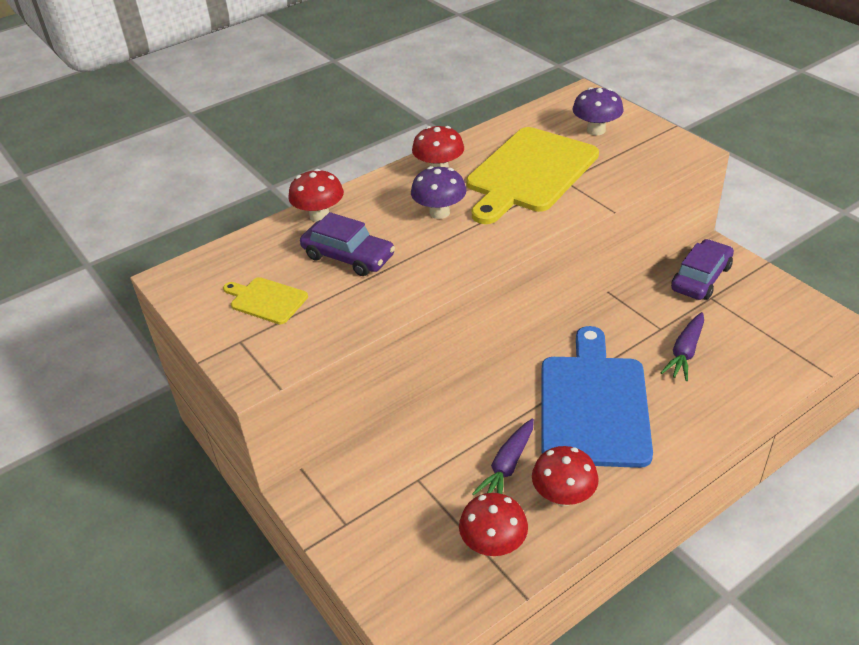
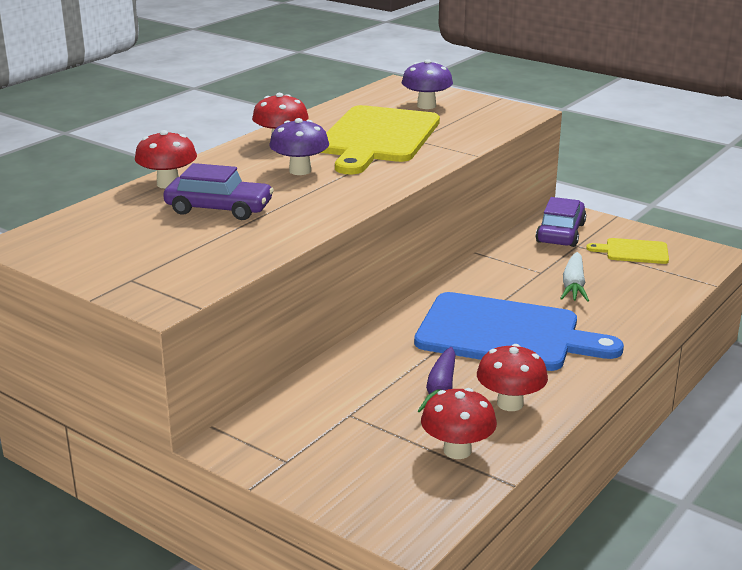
camera: 20 degrees left, 15 degrees down
(266, 300) = (144, 247): yellow cutting board -> yellow cutting board (633, 251)
(593, 405) = (505, 334): blue cutting board -> blue cutting board turned 120 degrees clockwise
(685, 352) = (573, 286): purple carrot -> white carrot

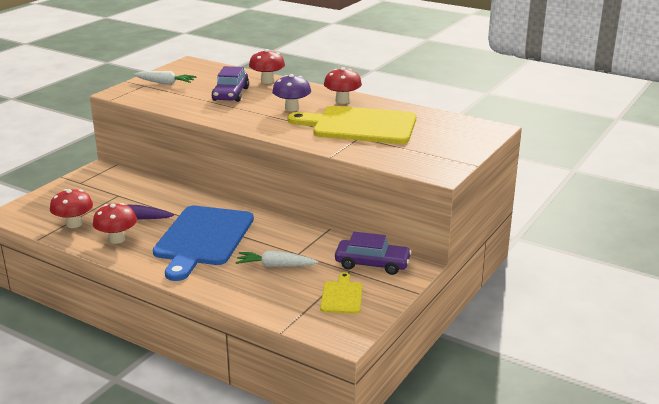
camera: 85 degrees right, 0 degrees up
(131, 260) = (165, 83): none -> white carrot
(426, 106) = (440, 139): purple mushroom -> none

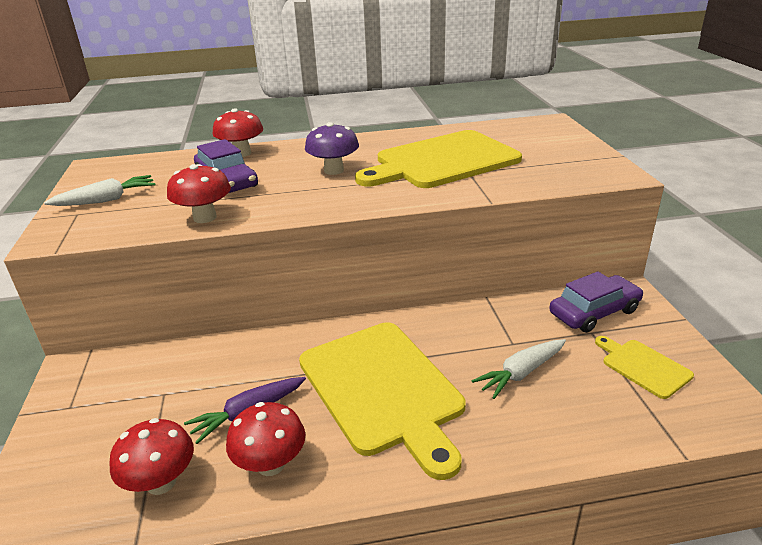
camera: 40 degrees left, 5 degrees up
(203, 238) = (382, 389): blue cutting board -> yellow cutting board
(342, 101) = (368, 145): red mushroom -> red mushroom (205, 217)

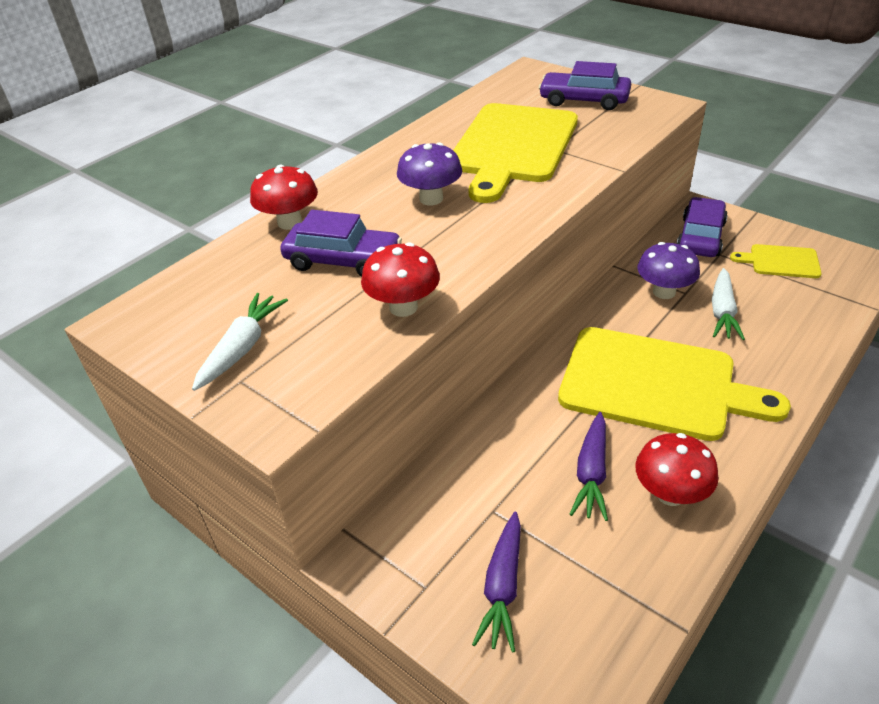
camera: 40 degrees left, 10 degrees up
(97, 438) = (502, 587): none -> purple carrot
(161, 482) = (616, 571): red mushroom -> none
(495, 334) = (664, 292): none -> purple mushroom
(554, 151) = (584, 100): none -> purple car

